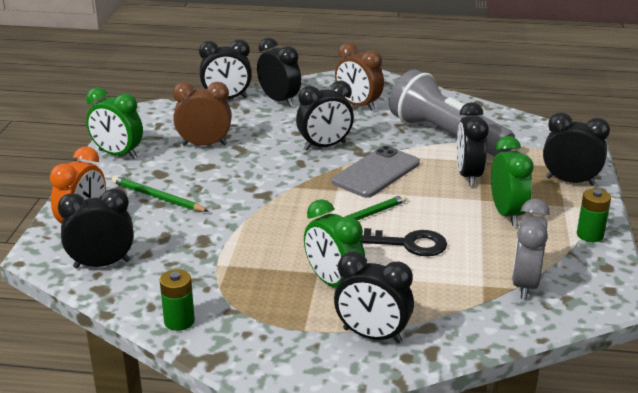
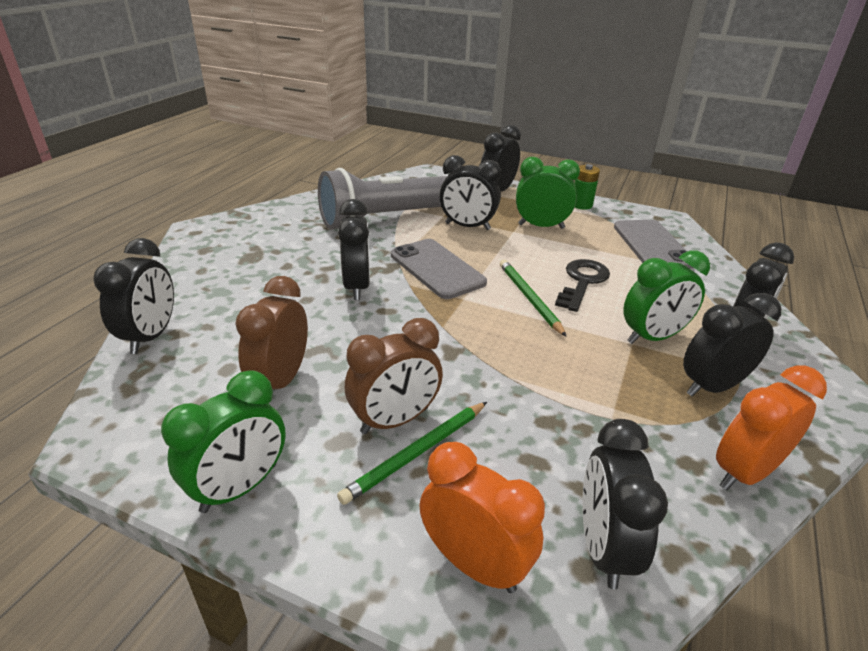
camera: 75 degrees left, 5 degrees up
(179, 321) = (744, 472): green battery -> orange clock
(279, 100) = (205, 295): black clock -> black clock (712, 386)
(358, 105) = (274, 247): brown clock -> brown clock (395, 420)
(525, 284) = (652, 245): grey clock -> grey phone

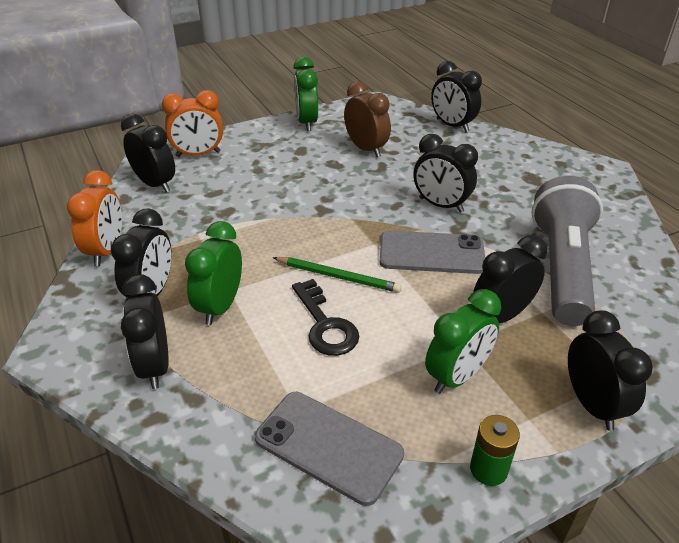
camera: 130 degrees right, 5 degrees up
(395, 420) = (293, 168): brown clock -> none
(417, 453) = (265, 165): green pencil -> none

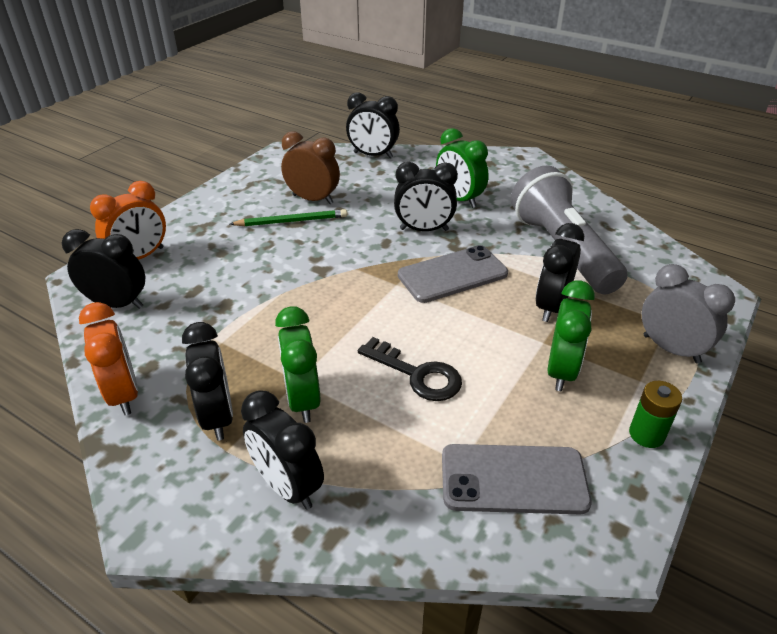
camera: 30 degrees left, 0 degrees up
(306, 122) = (231, 191): green clock -> green clock (459, 199)
(338, 276) = (390, 326): green pencil -> green pencil (291, 221)
(592, 404) = (671, 349): black clock -> grey clock

